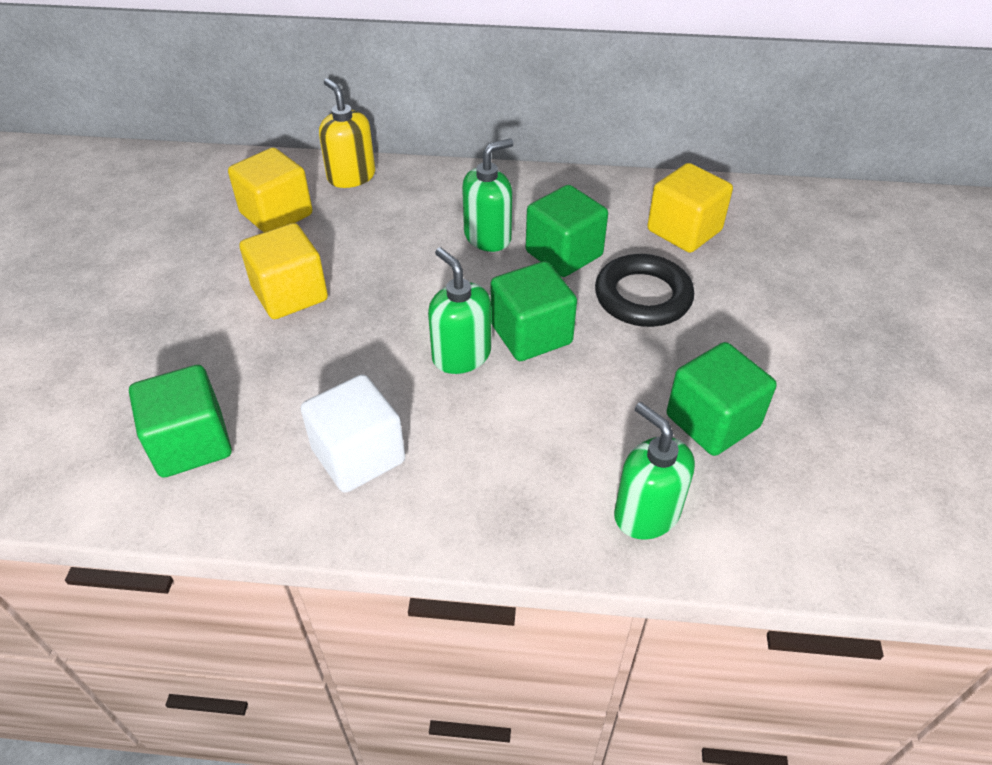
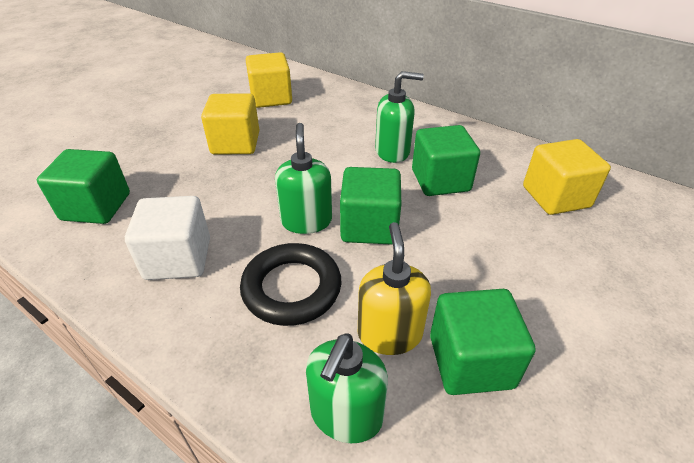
camera: 30 degrees right, 5 degrees down
(351, 176) = (334, 91): yellow soap dispenser -> yellow soap dispenser (389, 333)
(643, 297) = (482, 233): black ring -> black ring (291, 288)
(646, 513) = (346, 415): green soap dispenser -> green soap dispenser turned 150 degrees counterclockwise

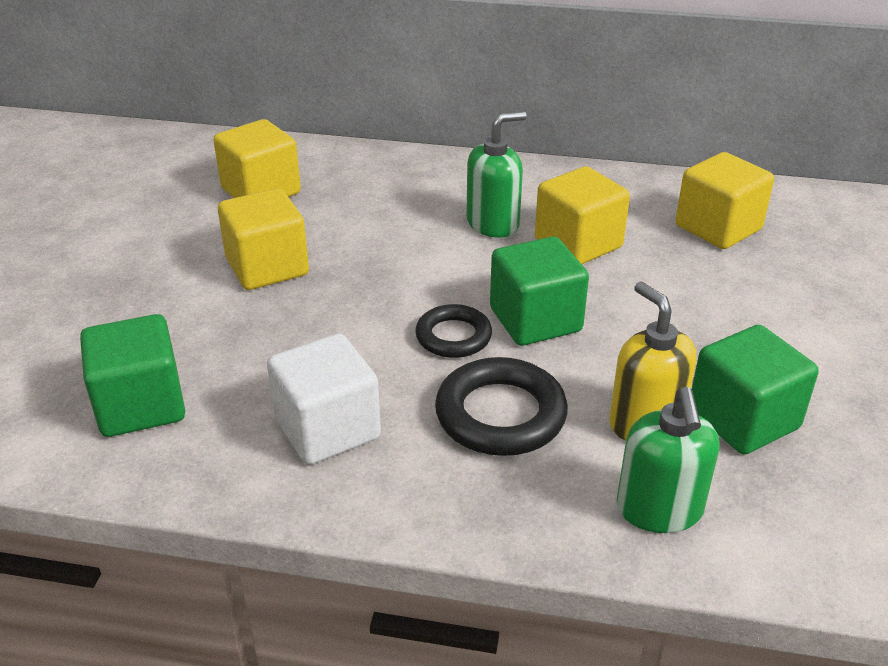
camera: 25 degrees left, 5 degrees down
(306, 221) = (453, 336): green soap dispenser -> black ring
(440, 180) = (578, 244): green cube -> yellow cube

